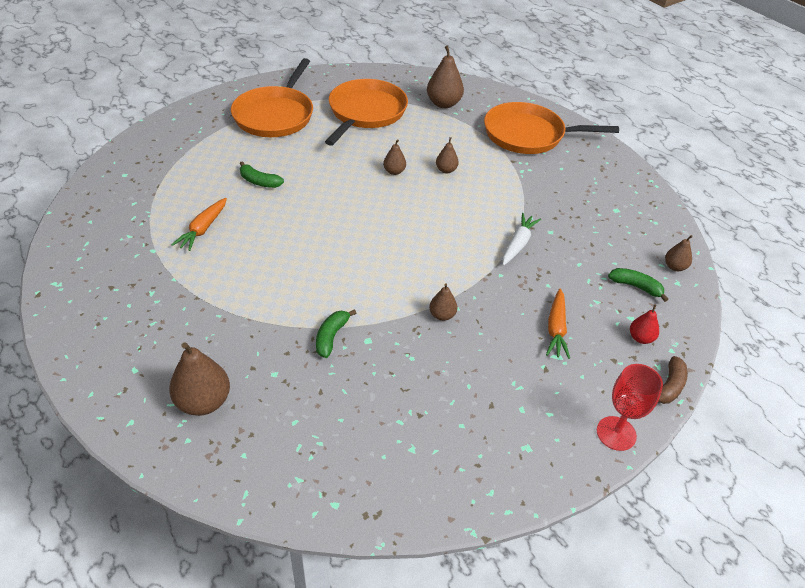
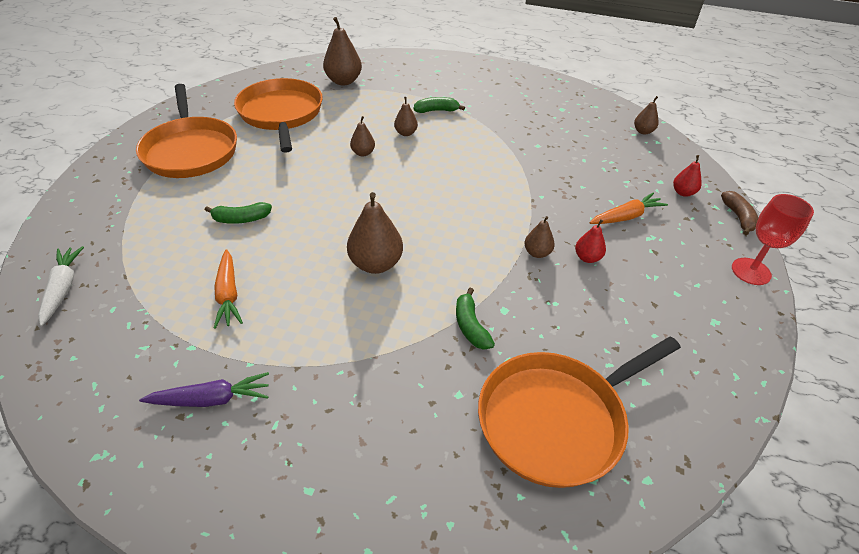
camera: 35 degrees left, 0 degrees up
(135, 287) = (211, 399): none -> purple carrot
(203, 402) = (422, 471): brown pear -> brown pear (376, 264)
(479, 341) = (587, 258): none -> red pear
(518, 244) = (526, 166): white carrot -> white carrot (63, 288)
(528, 135) = (438, 80): orange pan -> orange pan (556, 420)
(556, 329) = (626, 216): orange carrot -> orange carrot turned 90 degrees counterclockwise
(636, 287) = (637, 157): green banana -> green banana (437, 110)

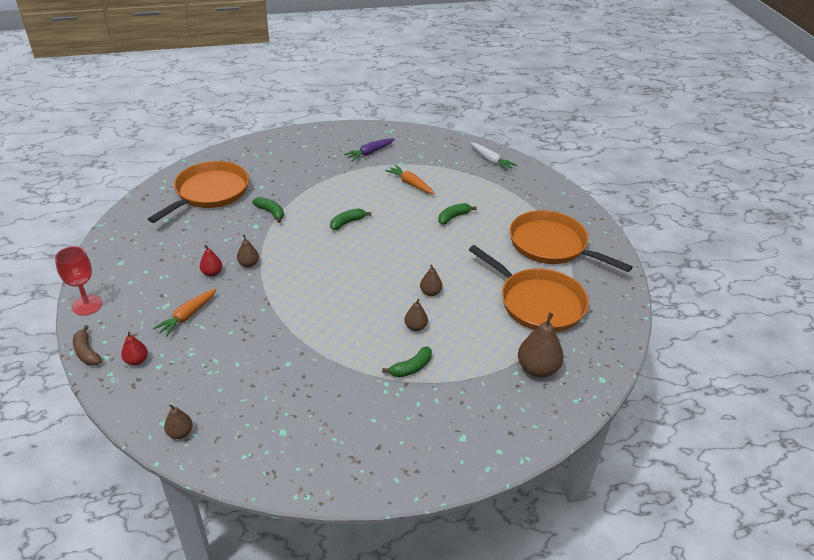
camera: 150 degrees right, 5 degrees down
(376, 264) = (347, 222): brown pear -> green banana

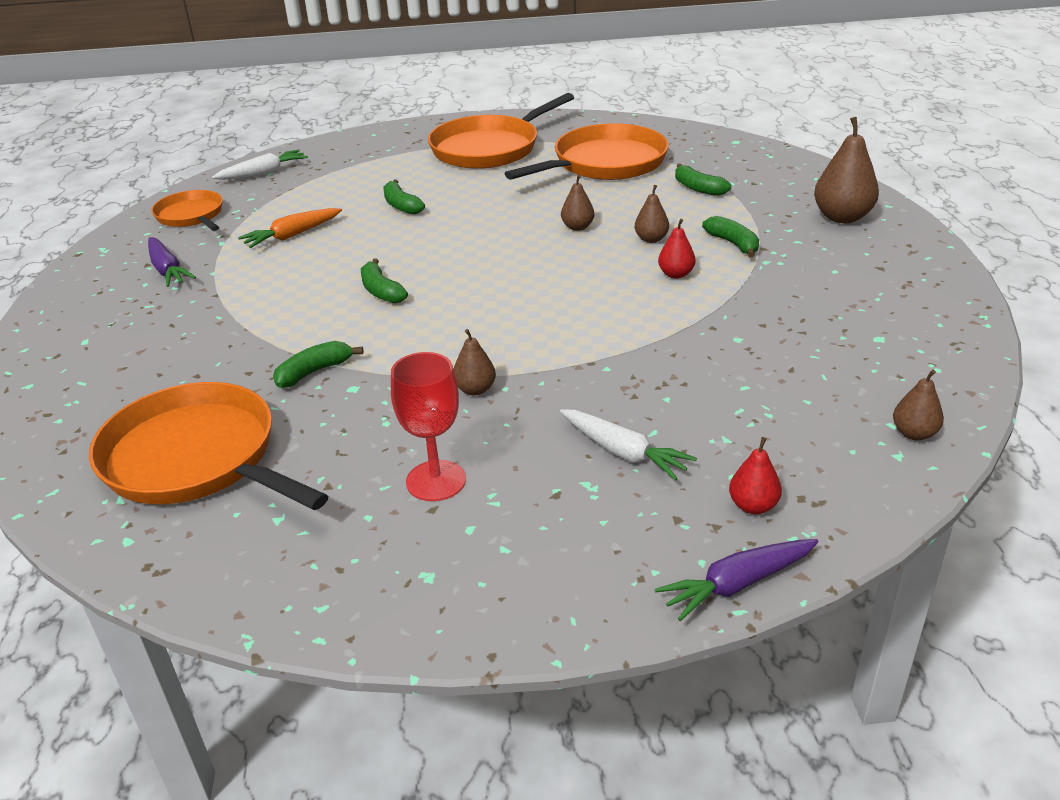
camera: 80 degrees left, 5 degrees down
(86, 352) = (737, 585): brown banana -> purple carrot
(87, 305) = (581, 611): red goblet -> red goblet (436, 481)
(187, 316) = (623, 452): orange carrot -> white carrot
(212, 273) = (494, 432): red pear -> red pear (676, 274)
(431, 147) = (191, 216): none -> orange pan
(501, 352) = (698, 188): none -> green banana
(537, 369) = (724, 171): brown pear -> brown pear (842, 217)

